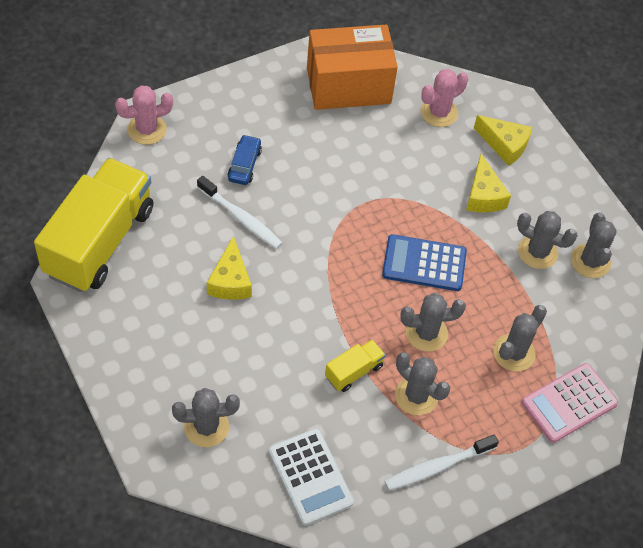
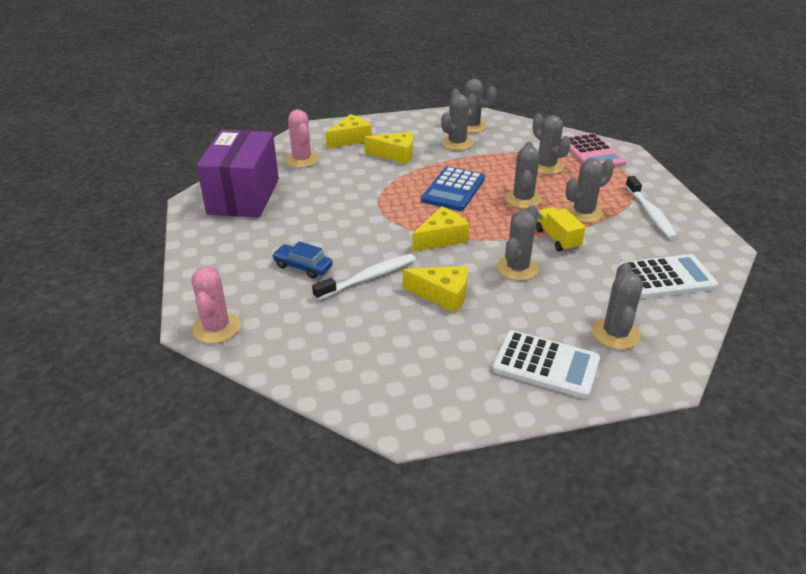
camera: 70 degrees left, 20 degrees down
(99, 241) = (359, 386): yellow truck -> none
(152, 371) = (546, 365): none -> white calculator
(289, 338) = (517, 268): none -> grey cactus
(323, 266) = (441, 238): none -> yellow cheese
(348, 86) = (244, 196): orange box -> purple box

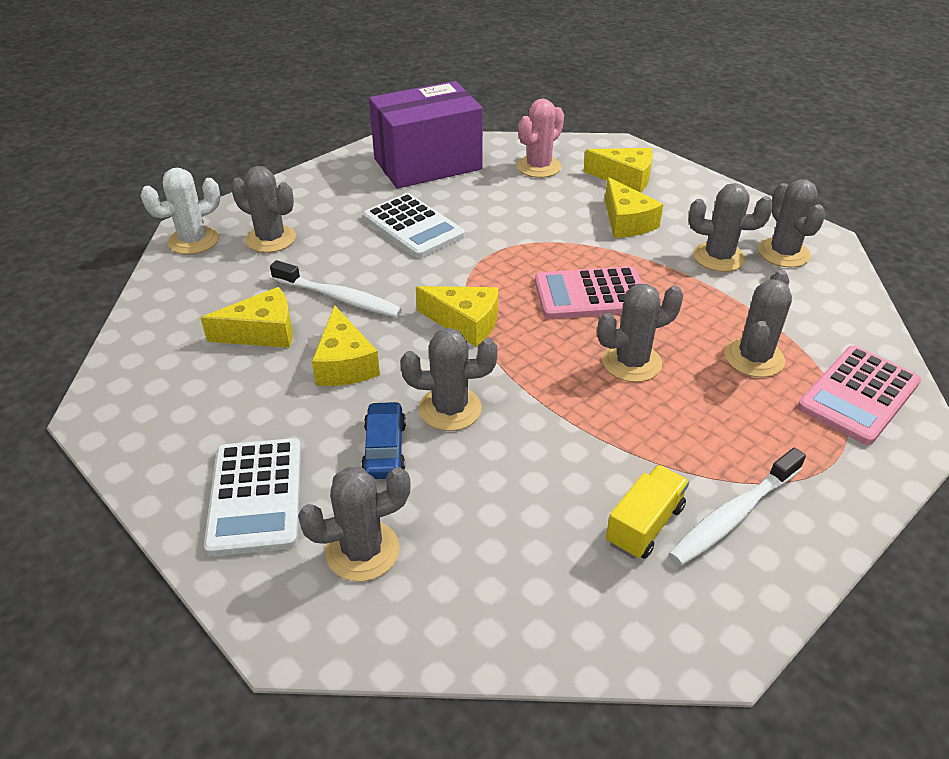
camera: 60 degrees right, 5 degrees up
(216, 328) = (193, 241): pink cactus -> white cactus
(303, 267) = (328, 249): blue car -> blue car (385, 449)
(376, 321) = (262, 332): none -> yellow cheese
(453, 190) = (591, 294): blue calculator -> pink calculator
(557, 239) = (556, 427): yellow truck -> yellow truck (644, 525)
(583, 213) = (656, 434): grey cactus -> grey cactus (271, 239)
(666, 277) = (552, 579): white calculator -> white calculator (413, 227)

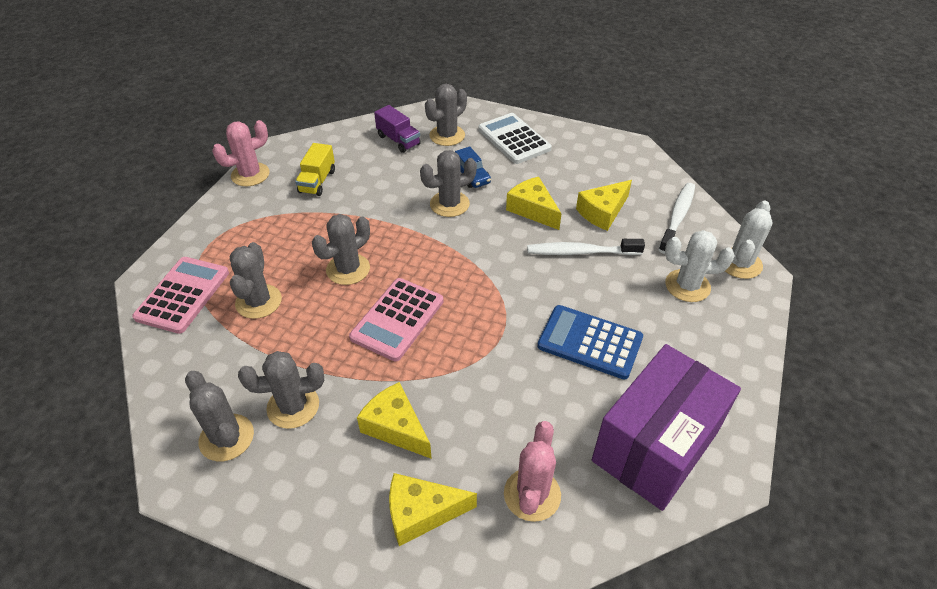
camera: 155 degrees right, 5 degrees up
(271, 239) = (687, 286): grey cactus -> white cactus
(413, 227) = (589, 342): white calculator -> blue calculator
(459, 574) = (398, 140): none -> purple truck
(465, 323) = (478, 262): yellow cheese -> none
(591, 294) = (397, 319): pink calculator -> pink calculator turned 150 degrees clockwise
(733, 515) = (270, 198): white toothbrush -> white toothbrush (677, 217)
(773, 588) = (250, 175): none -> pink cactus

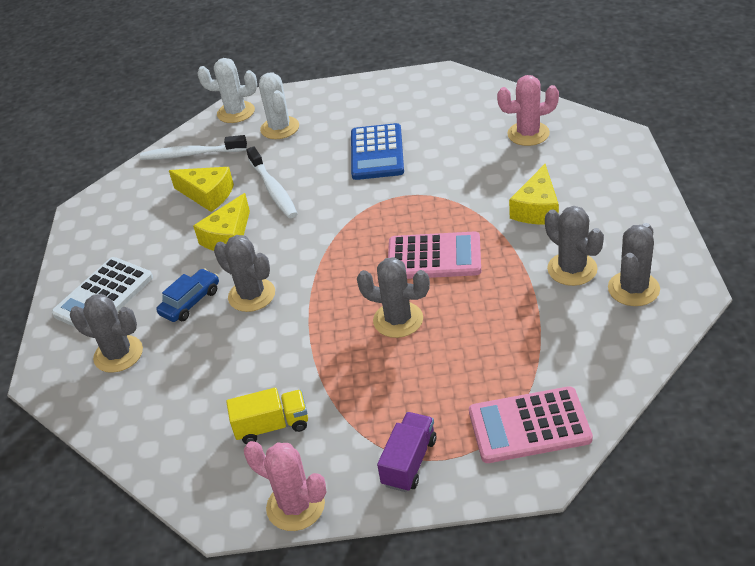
camera: 110 degrees left, 5 degrees down
(258, 301) = (488, 359): grey cactus -> none
(398, 140) = (147, 394): purple truck -> purple truck (409, 462)
(421, 513) = (586, 169): yellow cheese -> none
(655, 446) = (446, 102): purple box -> none

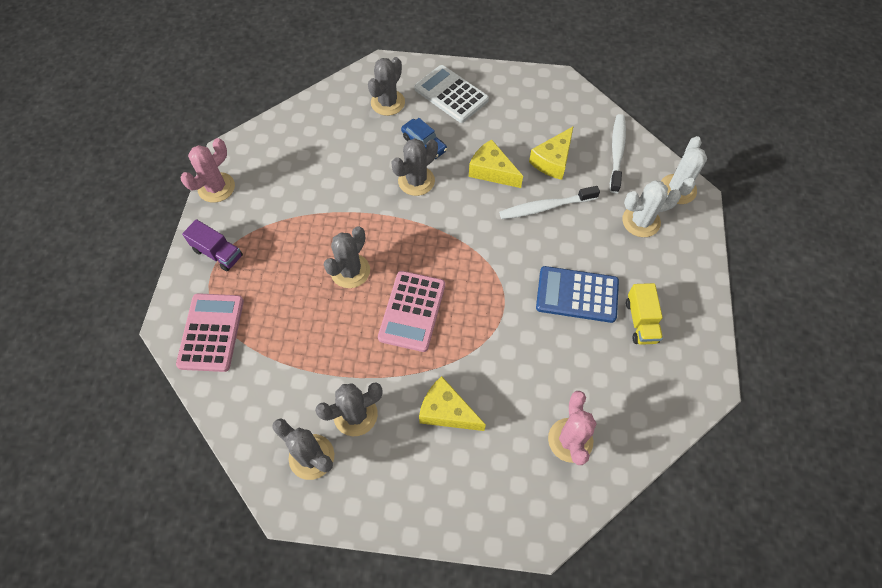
camera: 95 degrees right, 20 degrees up
(272, 426) = (284, 182): yellow truck -> yellow truck (641, 321)

